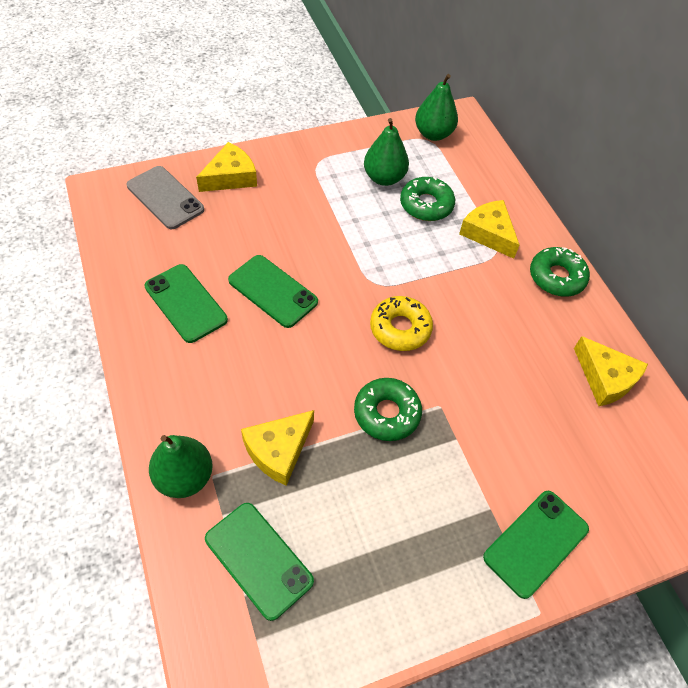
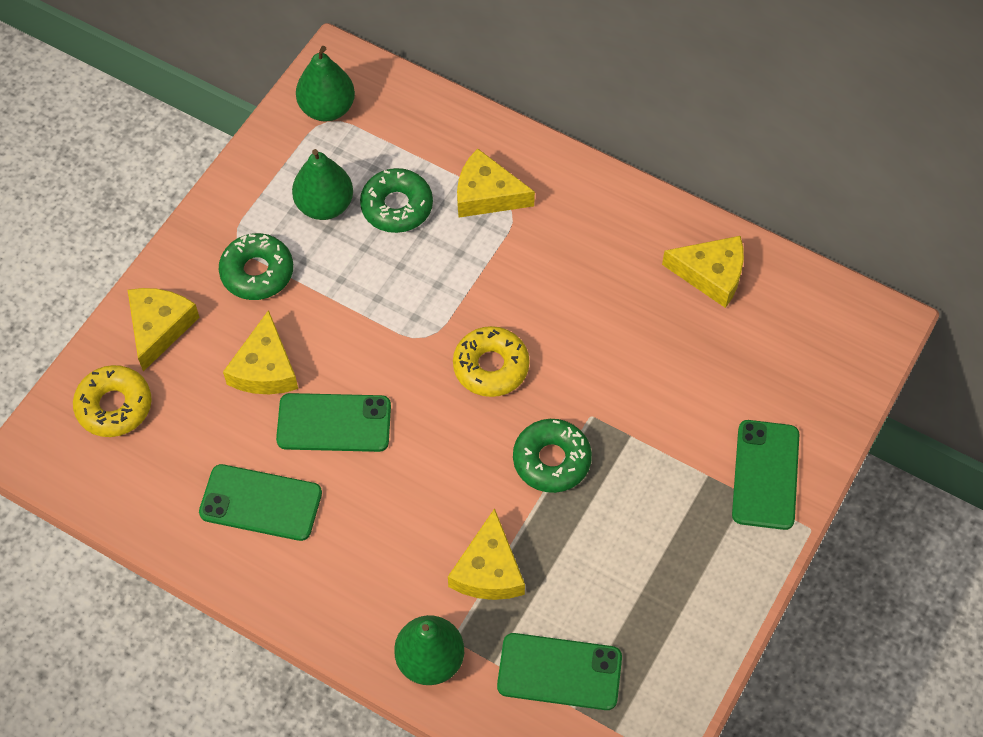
camera: 35 degrees left, 5 degrees up
(165, 198) = (114, 406): grey phone -> yellow donut
(264, 235) = (265, 368): none -> yellow cheese
(556, 277) = (590, 197): green donut -> green donut (257, 272)

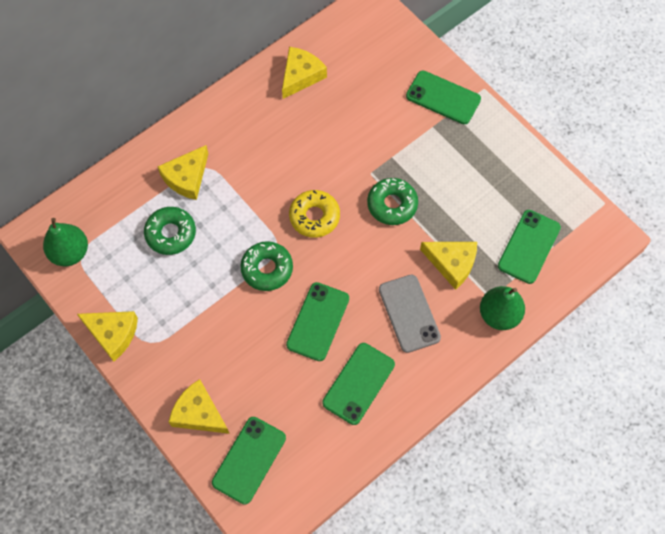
camera: 70 degrees left, 5 degrees up
(114, 406) = (249, 460): yellow donut -> green phone
(257, 272) = (183, 336): green donut -> green donut (267, 269)
(265, 368) = (260, 352): yellow cheese -> yellow cheese (113, 334)
(324, 205) = (149, 278): green pear -> none
(388, 535) = (409, 313): none -> grey phone

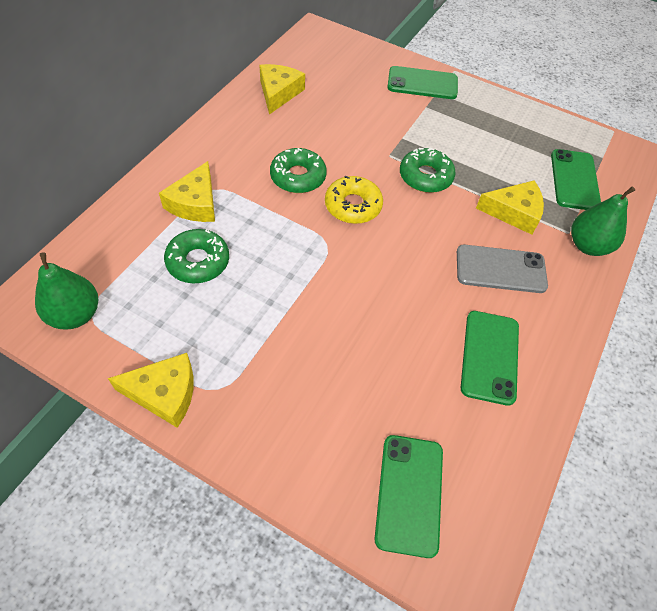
camera: 25 degrees left, 10 degrees down
(199, 413) = (317, 455): yellow cheese -> none
(267, 269) = (326, 268): green donut -> green donut (298, 177)
(318, 321) = (409, 305): green phone -> none
(409, 313) = (500, 269): grey phone -> grey phone turned 45 degrees counterclockwise

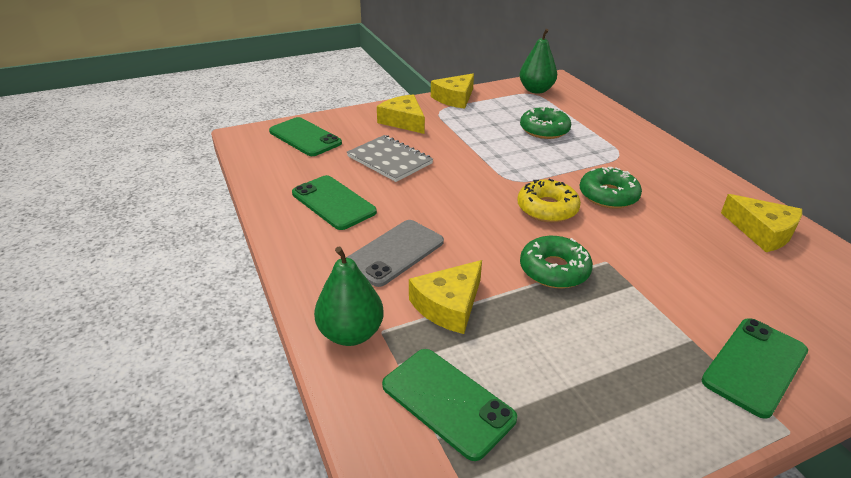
camera: 130 degrees right, 20 degrees down
(195, 203) = (607, 144): yellow cheese -> yellow cheese (403, 121)
(379, 362) = (389, 160): none -> grey notebook

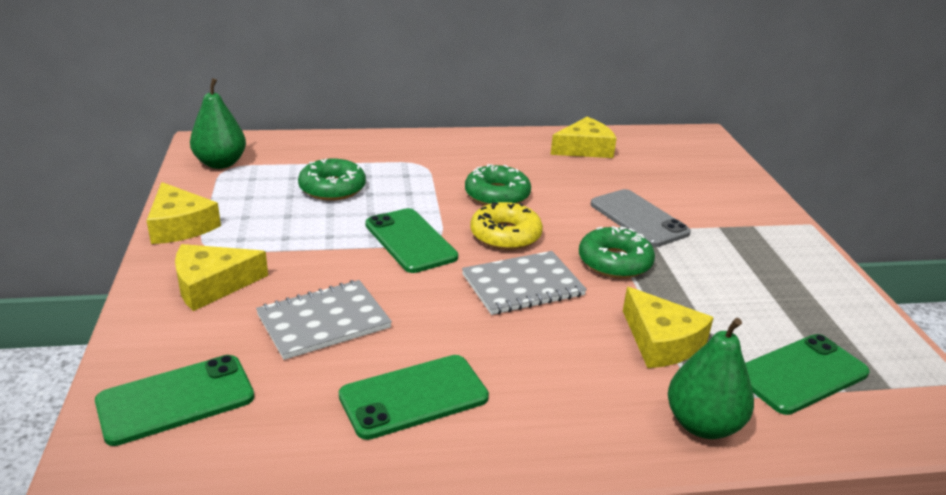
camera: 75 degrees left, 5 degrees down
(395, 253) = (556, 361): grey phone -> grey phone (638, 218)
(481, 226) = (523, 285): none -> grey notebook
(754, 366) = (748, 212): green phone -> green phone (410, 241)

